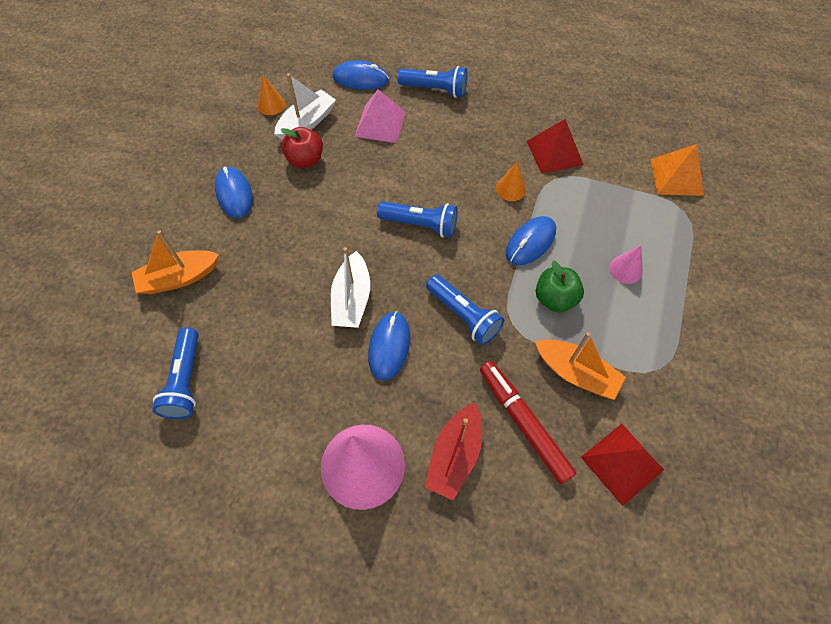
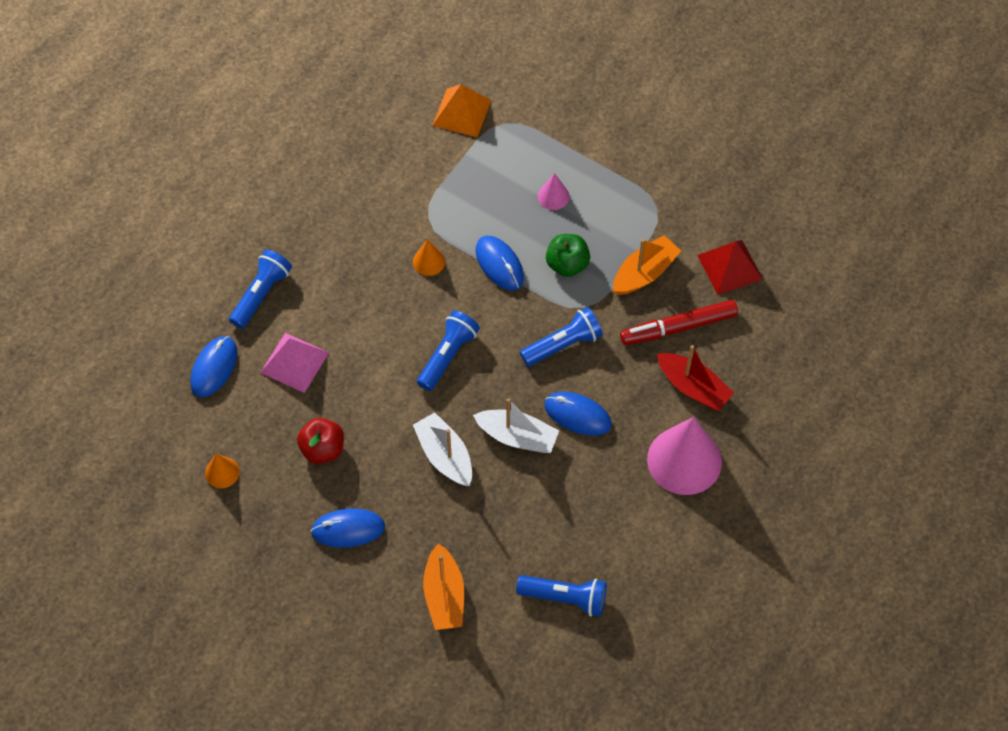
camera: 75 degrees left, 0 degrees up
(307, 123) = (266, 438): white boat -> white boat (445, 456)
(554, 153) = (395, 207): red pyramid -> none

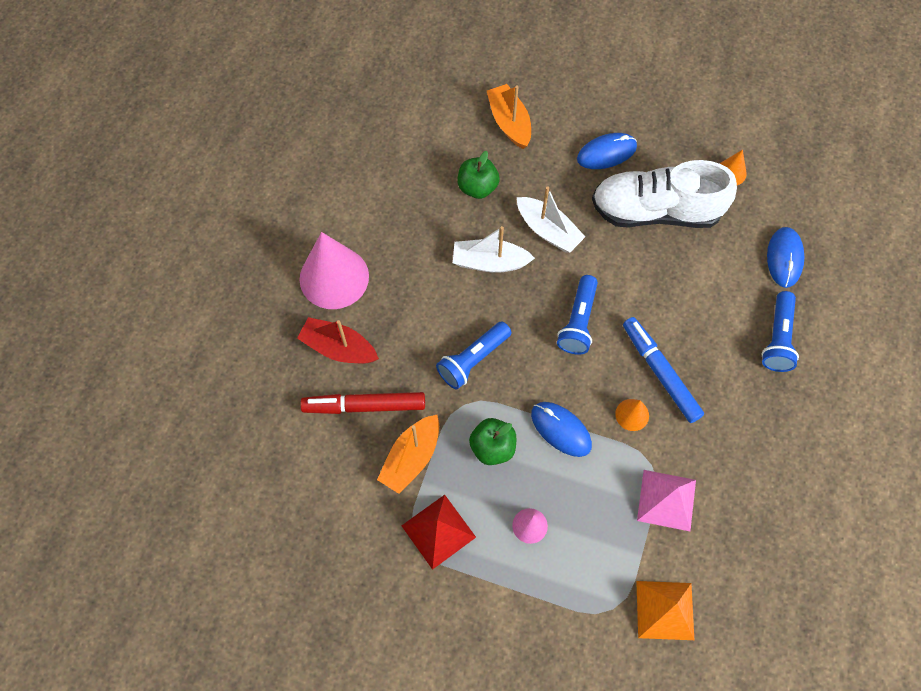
camera: 165 degrees right, 5 degrees up
(294, 362) = (715, 281): pink pyramid -> pink pyramid (666, 500)
(322, 449) = (655, 211): red apple -> white shoe
(387, 291) = (660, 372): none -> blue marker
(505, 524) = (477, 187): none -> green apple
(565, 598) = (411, 143): blue flashlight -> none
(577, 415) = (441, 295): blue mouse -> none
(678, 327) = (364, 406): red marker -> red marker turned 150 degrees counterclockwise
(729, 267) = (324, 488): red pyramid -> red pyramid (438, 531)

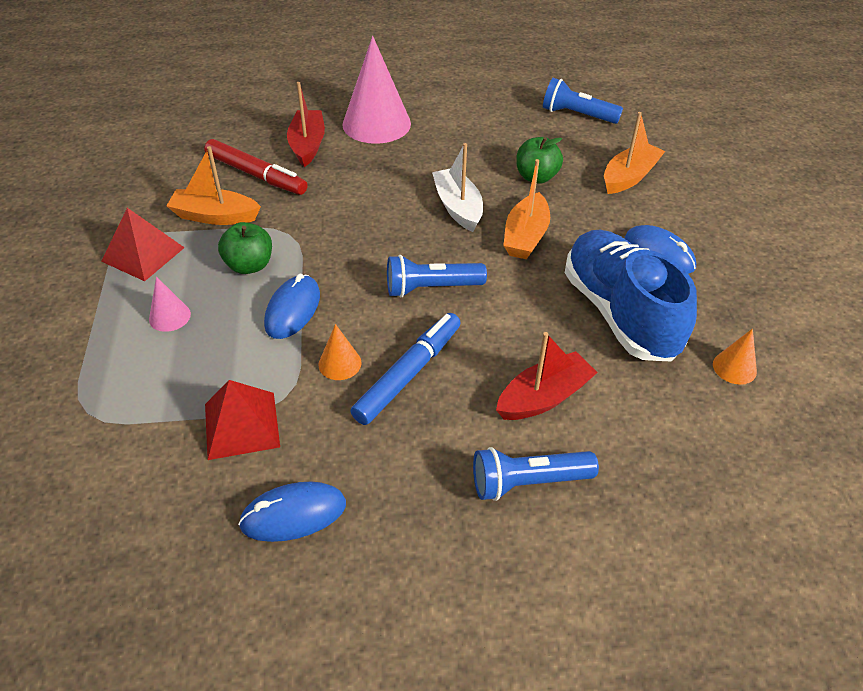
camera: 65 degrees right, 20 degrees down
(364, 406) = (256, 175): red marker -> red marker turned 150 degrees clockwise
(473, 360) = (341, 226): blue flashlight -> blue flashlight (577, 115)
(548, 231) = (525, 236): white boat -> orange boat
(655, 211) = (619, 313): white shoe -> blue shoe
(665, 610) = (95, 462): orange pyramid -> none
(666, 500) = (242, 425): pink pyramid -> red pyramid
(713, 296) = (544, 397): none -> red boat
(784, 258) = (655, 458): blue mouse -> blue mouse (293, 514)

